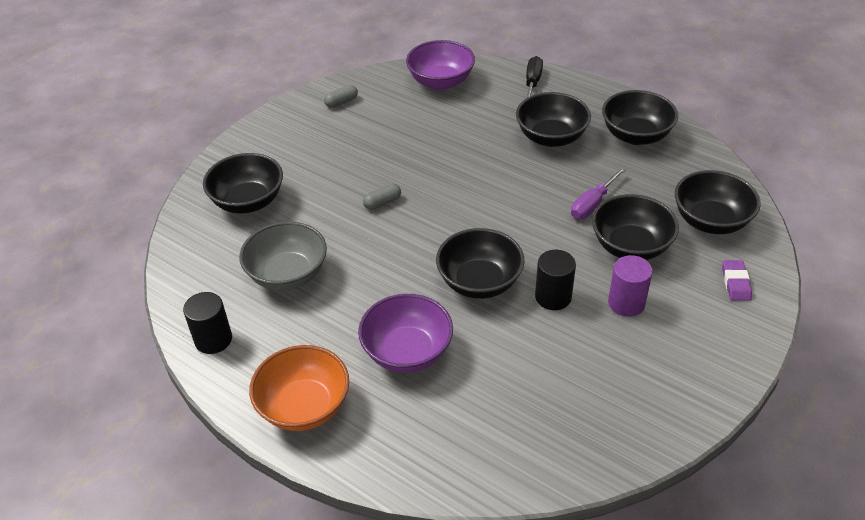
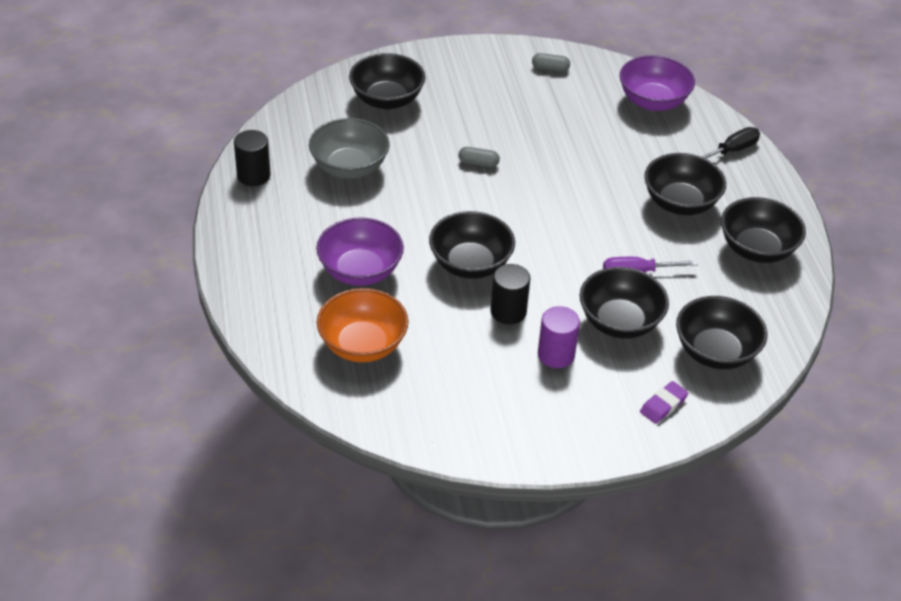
camera: 40 degrees right, 0 degrees up
(304, 406) = (256, 255): orange bowl -> orange bowl (362, 345)

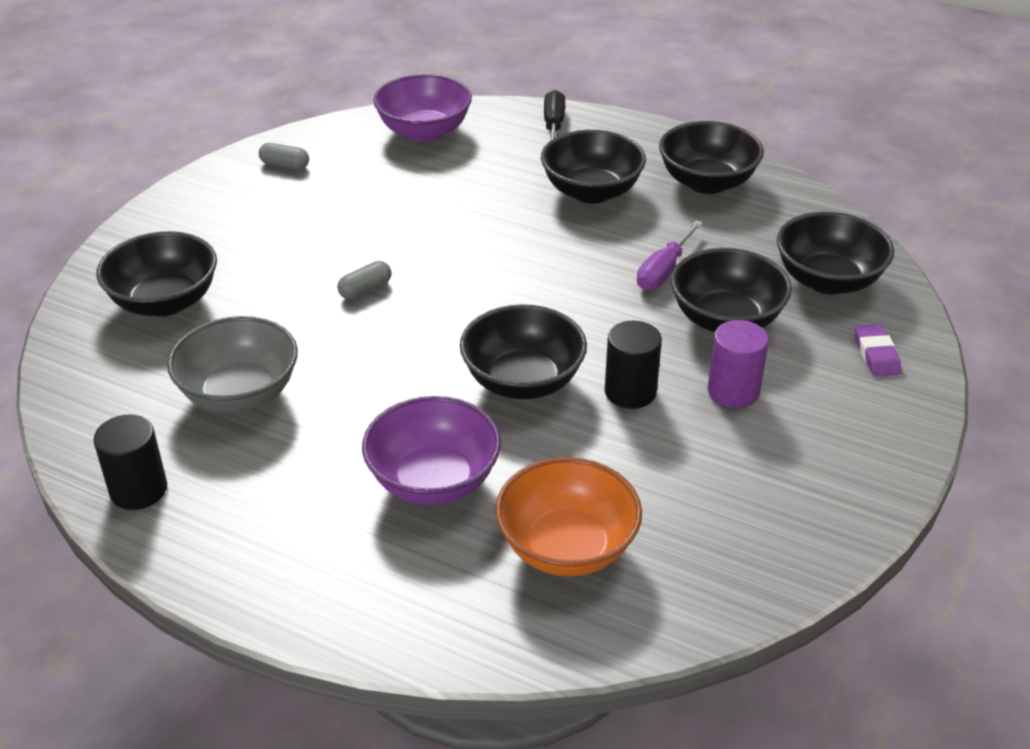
camera: 50 degrees left, 5 degrees down
(550, 68) = (285, 165): grey capsule -> grey capsule turned 60 degrees clockwise

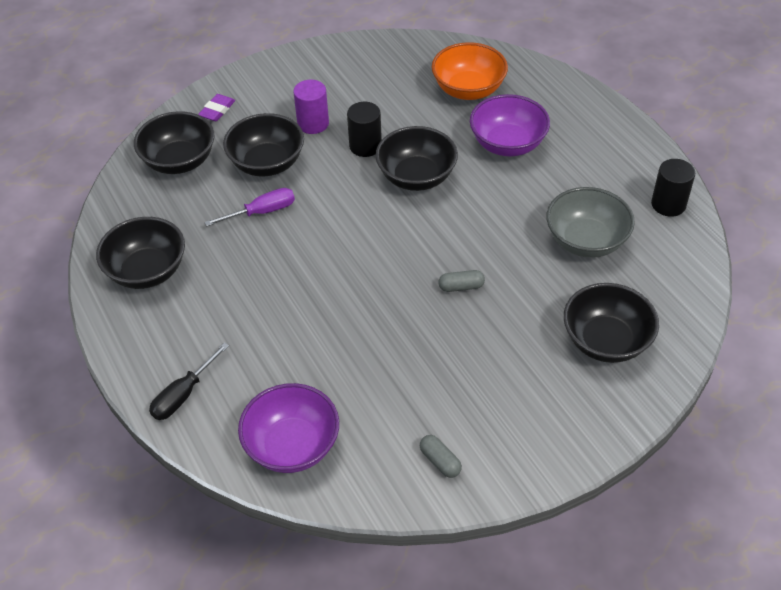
camera: 145 degrees left, 10 degrees up
(591, 192) = (233, 302): black bowl -> none

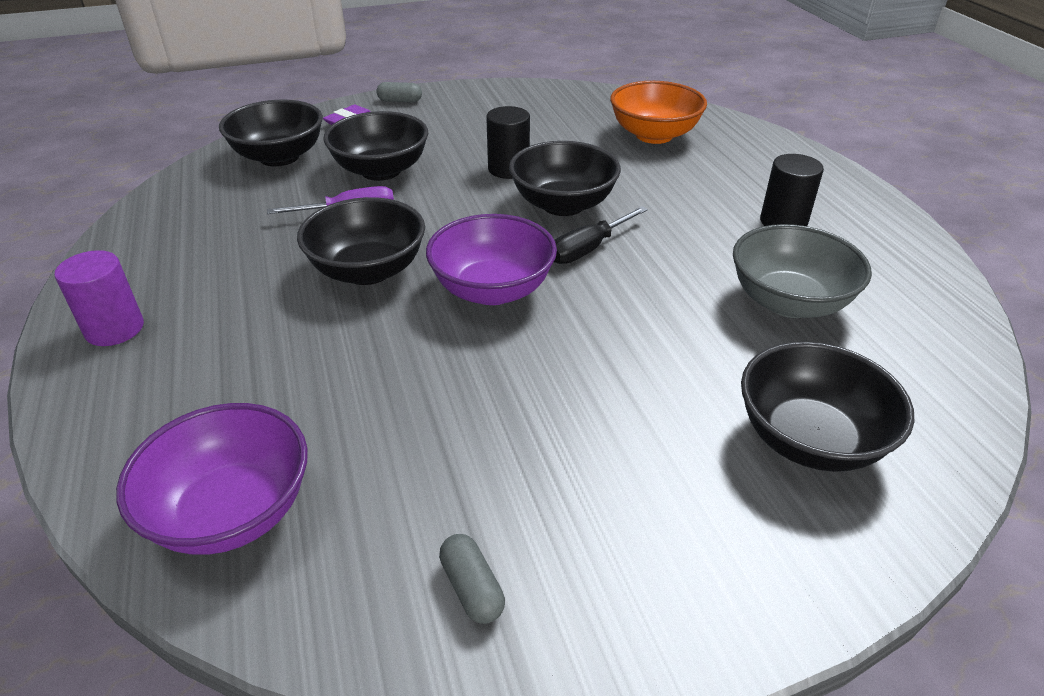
camera: 10 degrees right, 10 degrees down
(147, 271) = (169, 253): black bowl -> black bowl (368, 270)
(183, 395) = (113, 406): black screwdriver -> black screwdriver (588, 249)
(313, 123) = (454, 143): purple cylinder -> purple cylinder (114, 329)
(461, 287) = (587, 331): grey capsule -> grey capsule (400, 101)
(507, 144) = (692, 188): purple bowl -> purple bowl (492, 290)
(668, 204) = (918, 276): black cylinder -> black cylinder (783, 222)

